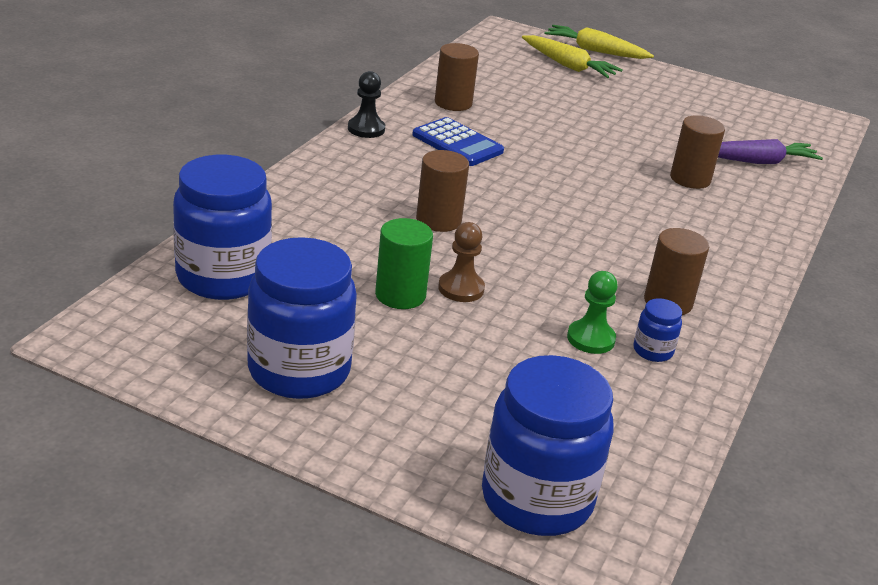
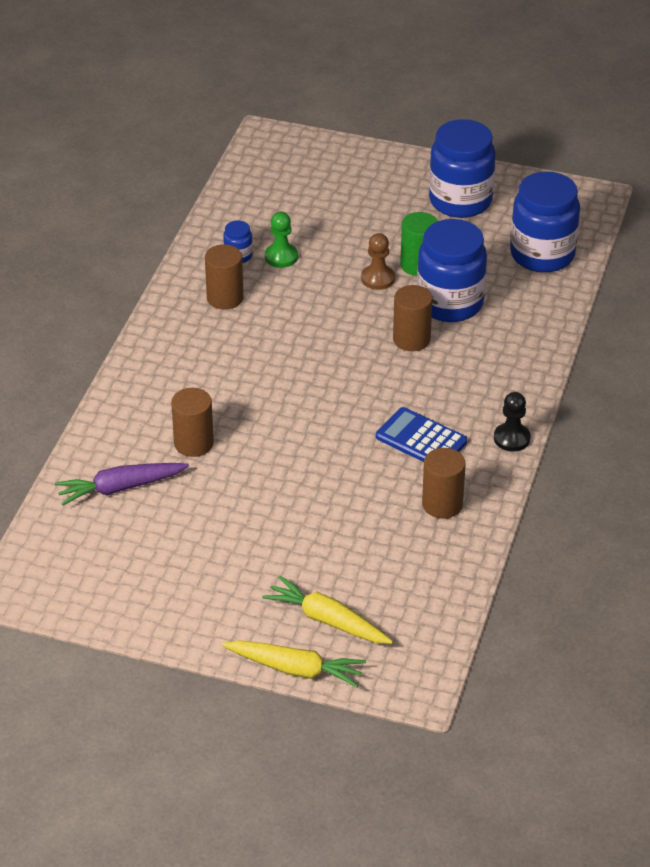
camera: 175 degrees right, 10 degrees up
(536, 499) = (306, 156): blue jar -> blue jar (450, 303)

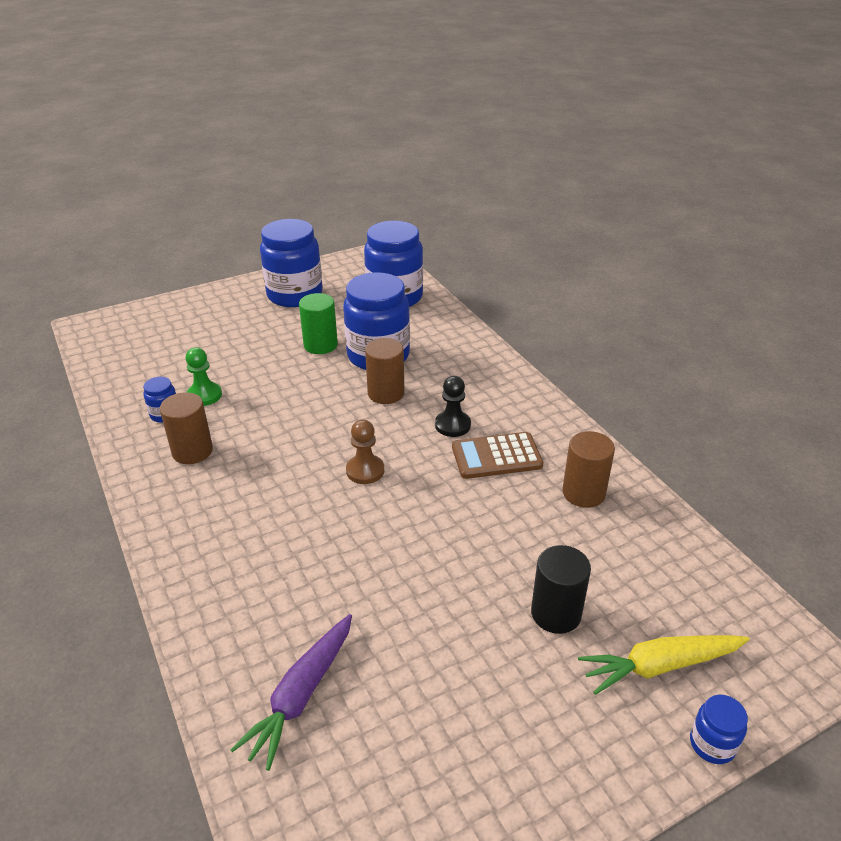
camera: 45 degrees left, 5 degrees down
(193, 443) = (319, 592): brown cylinder -> none
(295, 669) = (712, 744): yellow carrot -> blue jar
(311, 553) = (556, 613): none -> black cylinder
(378, 278) = (303, 369): brown pawn -> brown pawn (365, 471)
(421, 439) = (496, 456): blue calculator -> brown calculator
(511, 438) = (552, 414): black pawn -> black pawn (452, 425)

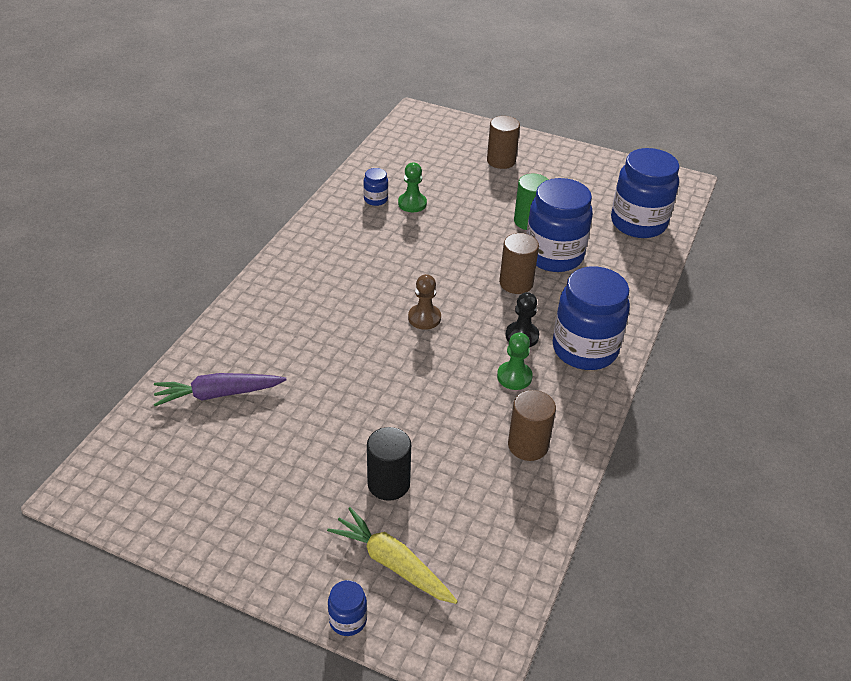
camera: 50 degrees right, 5 degrees up
(192, 451) = (357, 232): brown cylinder -> brown cylinder (501, 161)
(295, 295) = (570, 174): blue jar -> blue jar (584, 349)
(496, 456) = (514, 377): brown calculator -> green pawn

